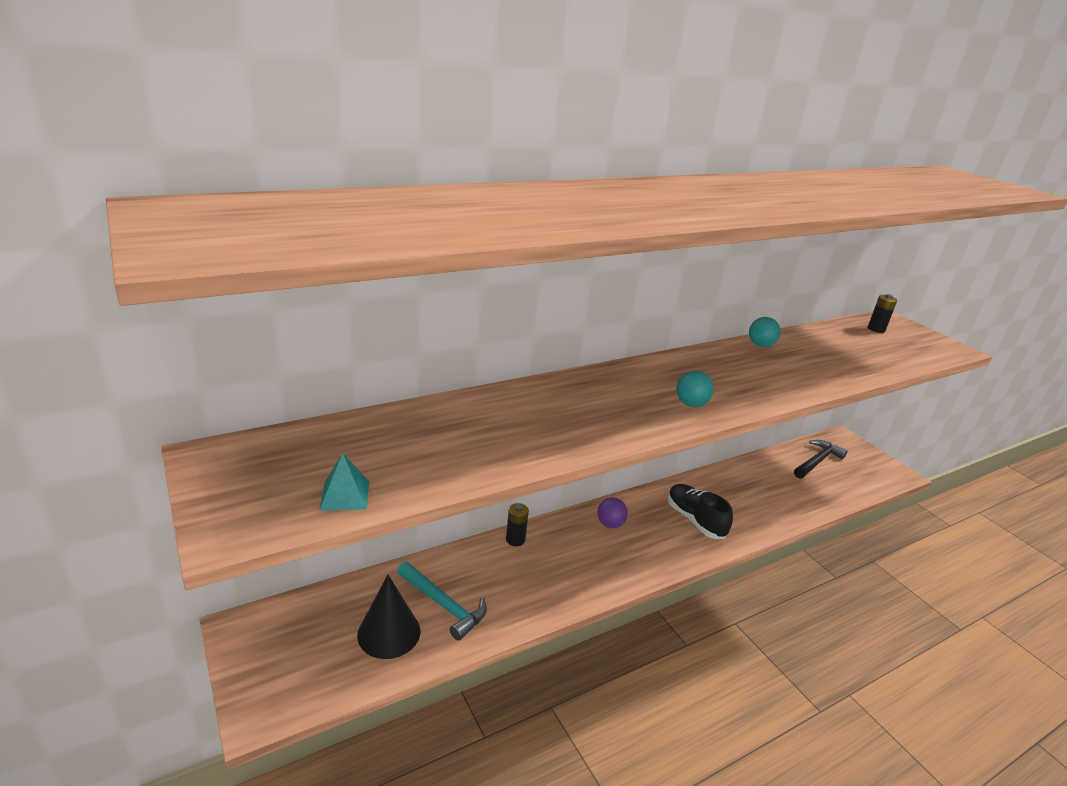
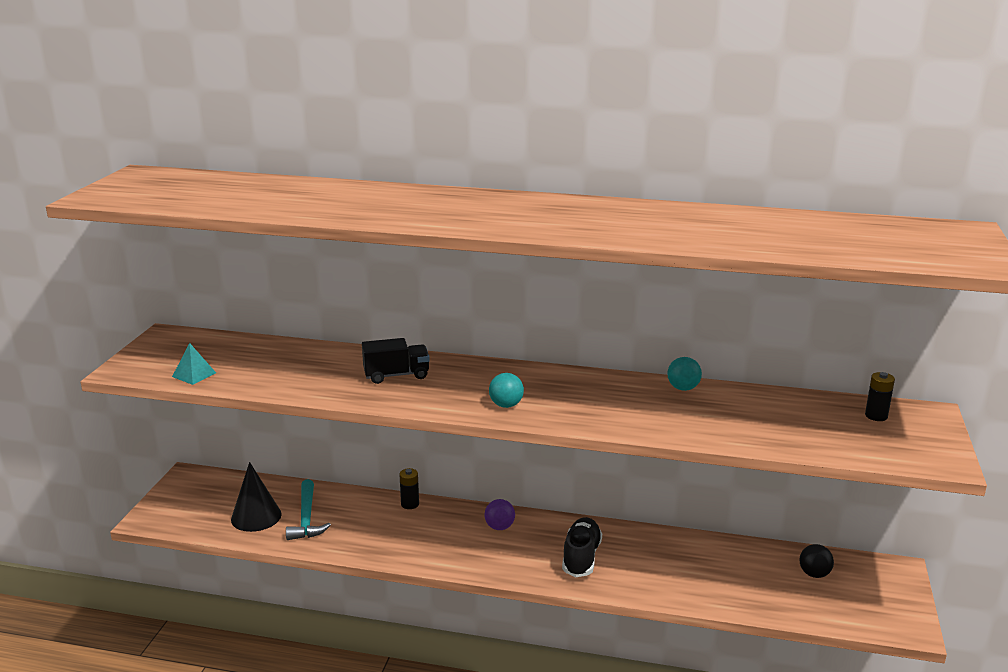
camera: 45 degrees right, 5 degrees down
(558, 409) = (396, 375): none -> black truck
(817, 461) = (814, 574): black hammer -> black ball

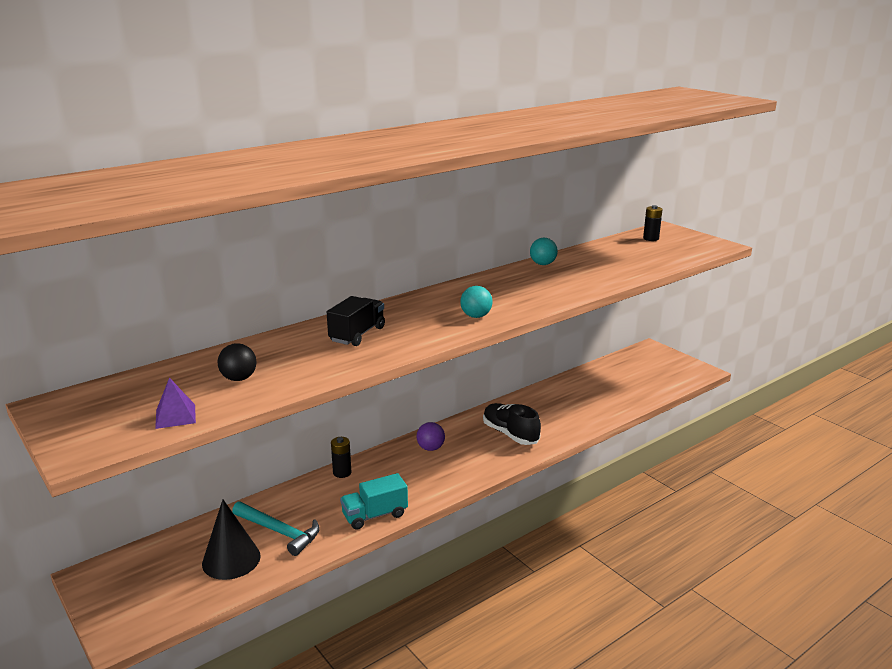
camera: 50 degrees left, 0 degrees up
(194, 374) = (175, 416): turquoise pyramid -> purple pyramid
(374, 548) = (375, 515): none -> turquoise truck
(814, 574) = (625, 371): black ball -> black ball (239, 378)

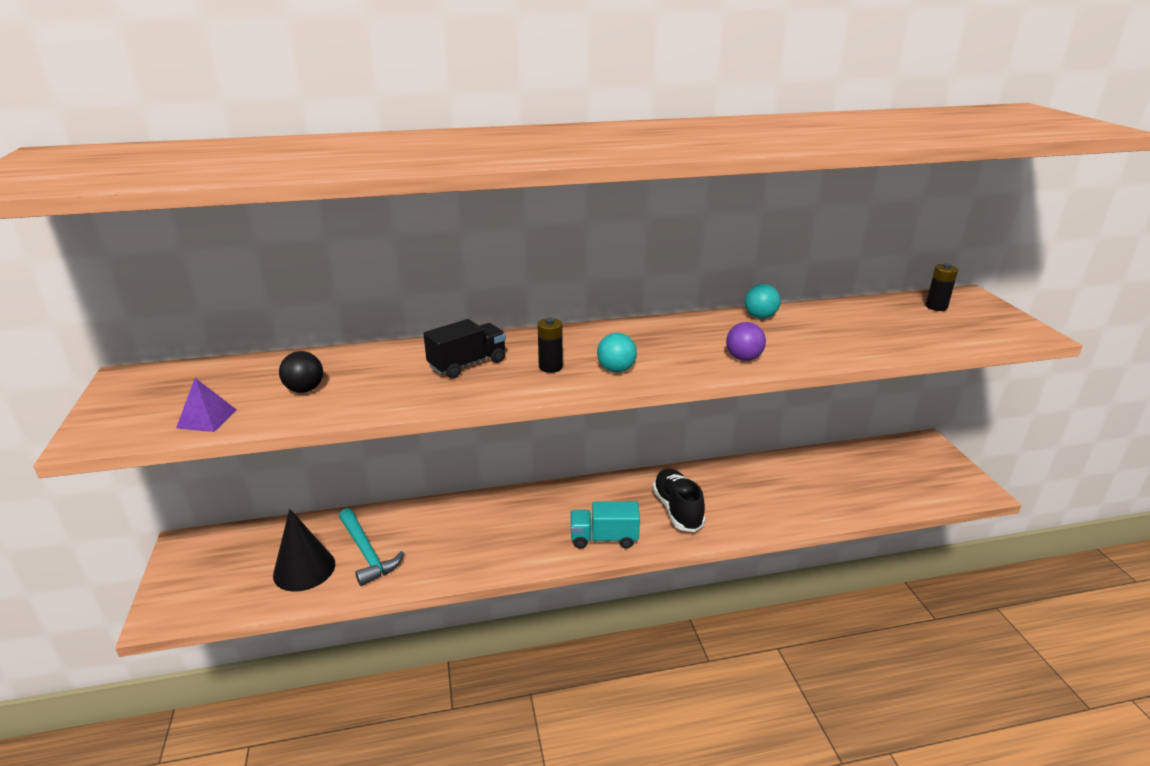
camera: 25 degrees right, 5 degrees up
(342, 472) = (471, 504): black battery -> black battery (550, 367)
(375, 515) = (467, 565): turquoise truck -> turquoise truck (604, 538)
(430, 448) = (579, 502): purple ball -> purple ball (743, 358)

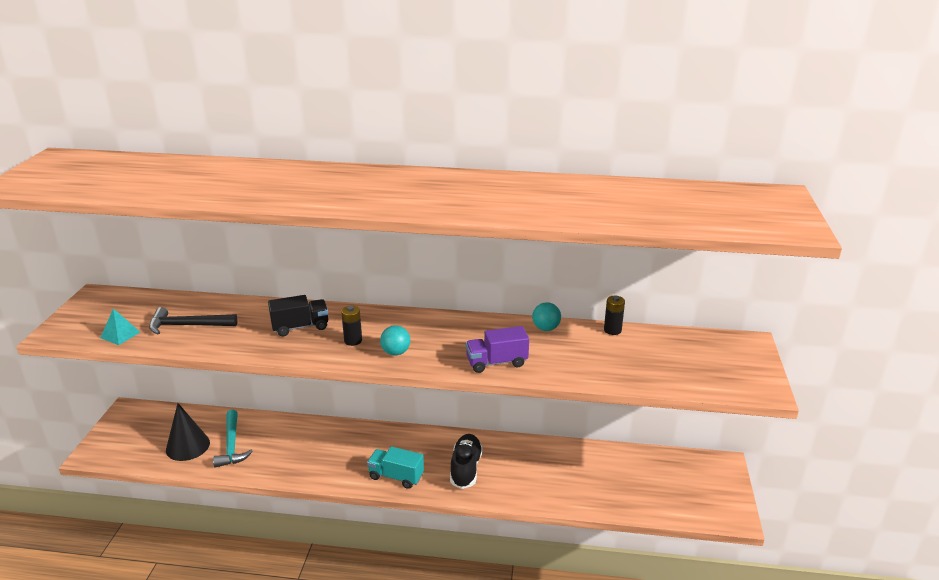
camera: 20 degrees right, 0 degrees up
(206, 418) = (120, 335): purple pyramid -> turquoise pyramid
(305, 389) = (187, 325): black ball -> black hammer
(743, 358) = (496, 362): purple ball -> purple truck
(936, 307) = (706, 347): black battery -> black battery (612, 330)

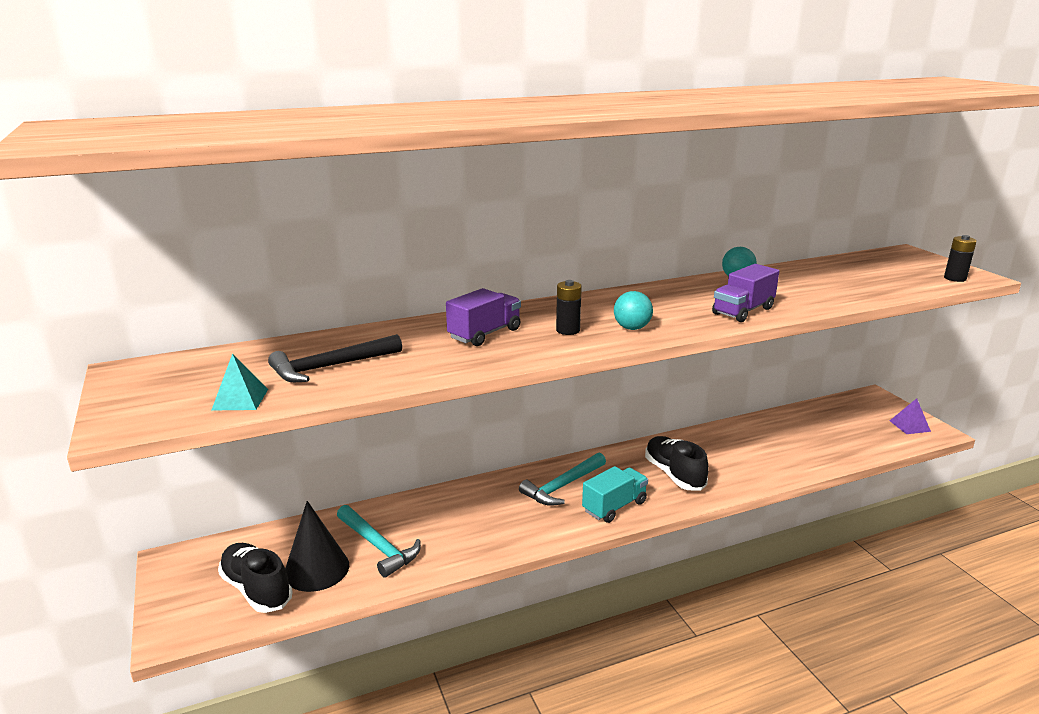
camera: 30 degrees left, 5 degrees down
(149, 446) = (256, 589): none -> black shoe
(300, 327) = (485, 334): black truck -> purple truck
(380, 447) = (562, 486): none -> turquoise hammer
(396, 476) = (614, 506): turquoise truck -> turquoise truck turned 150 degrees clockwise
(612, 330) = (793, 267): black battery -> black battery (955, 278)
(717, 503) = (909, 426): none -> purple pyramid

